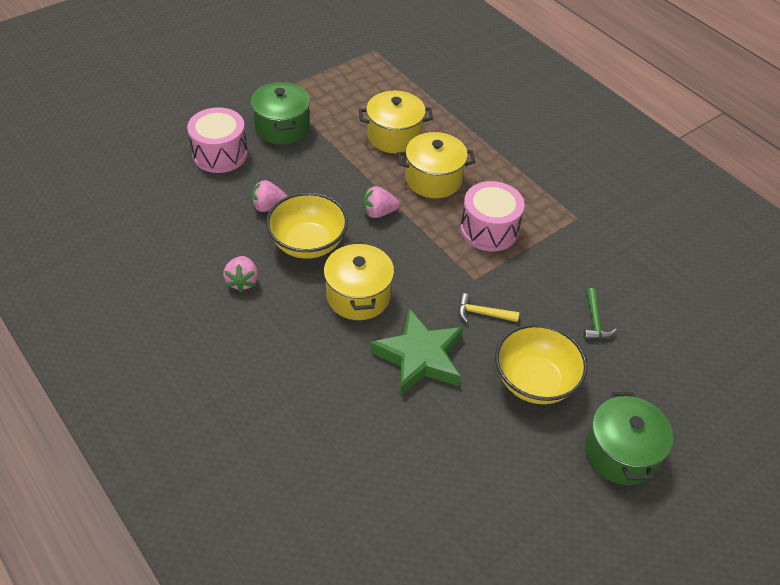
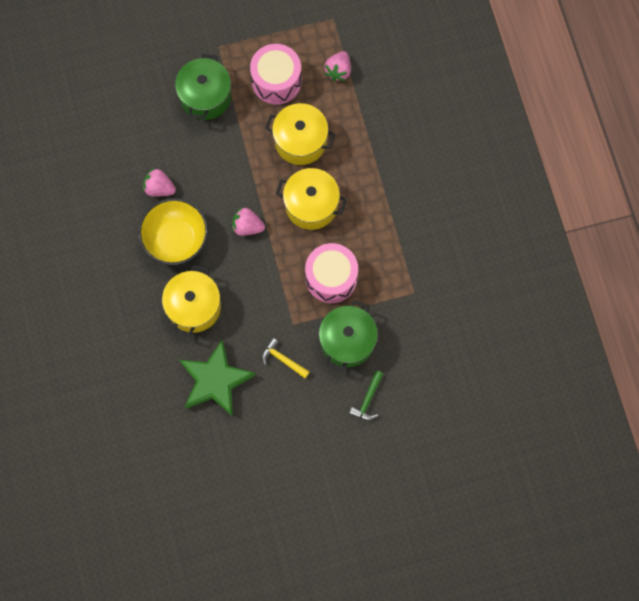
camera: 25 degrees right, 25 degrees up
(220, 154) = (140, 112): pink drum -> pink drum (276, 81)
(242, 281) = (110, 260): pink strawberry -> pink strawberry (338, 71)
(534, 381) = (291, 434): yellow bowl -> none
(621, 453) = (321, 516): green pot -> green pot (347, 341)

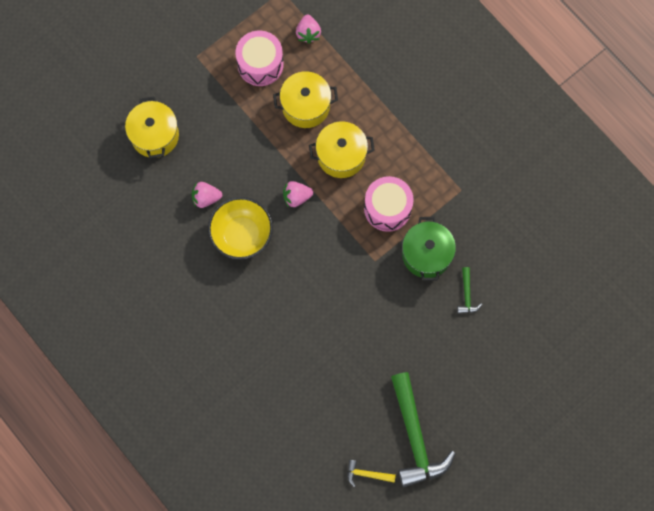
camera: 25 degrees left, 0 degrees up
(194, 307) = (285, 284): yellow pot -> yellow pot (155, 135)
(205, 97) = (207, 103): green pot -> none
(215, 381) = (334, 337): green star -> none
(246, 517) = (415, 437): none -> green hammer
(282, 359) = (380, 294): yellow hammer -> yellow hammer (367, 474)

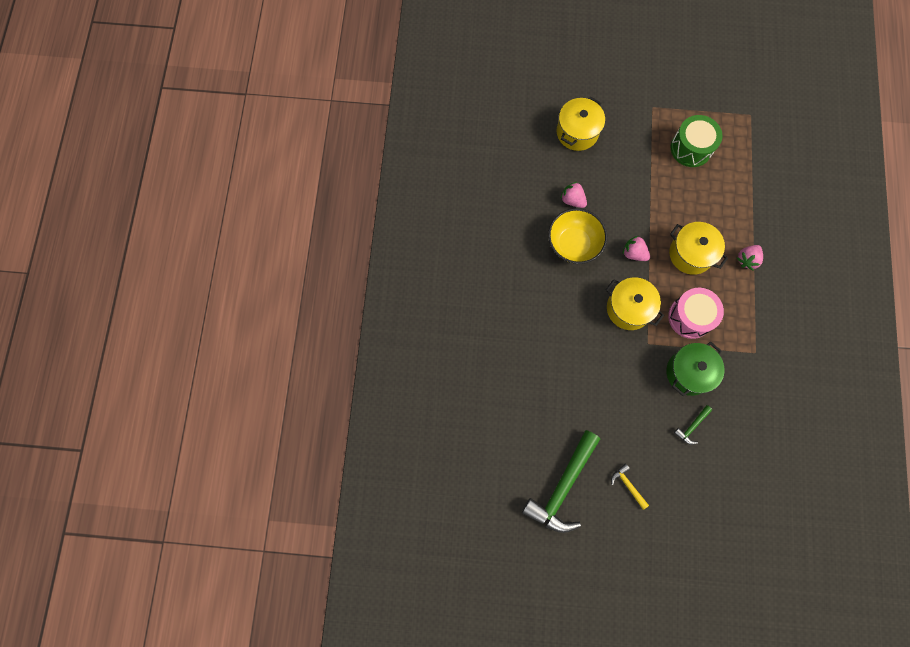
camera: 45 degrees right, 0 degrees up
(260, 64) = (691, 148): pink drum -> green drum
(306, 106) = (696, 201): yellow pot -> yellow pot (628, 308)
(308, 33) = (743, 156): pink strawberry -> pink strawberry (747, 259)
(367, 474) = (505, 479): yellow hammer -> yellow hammer (628, 485)

